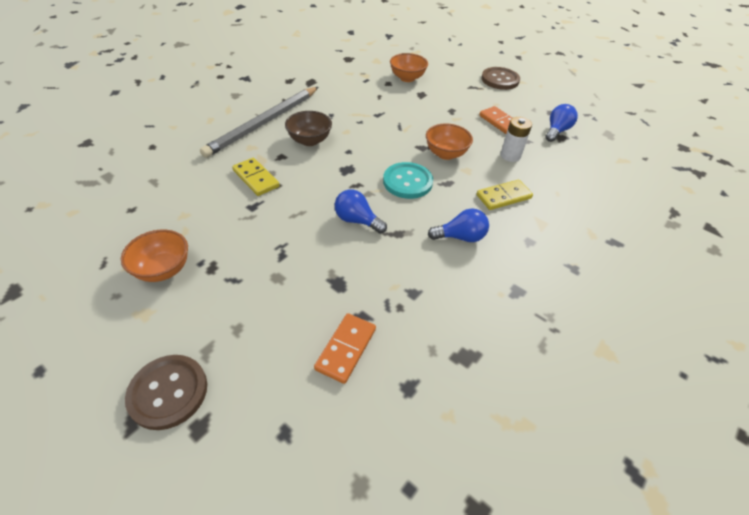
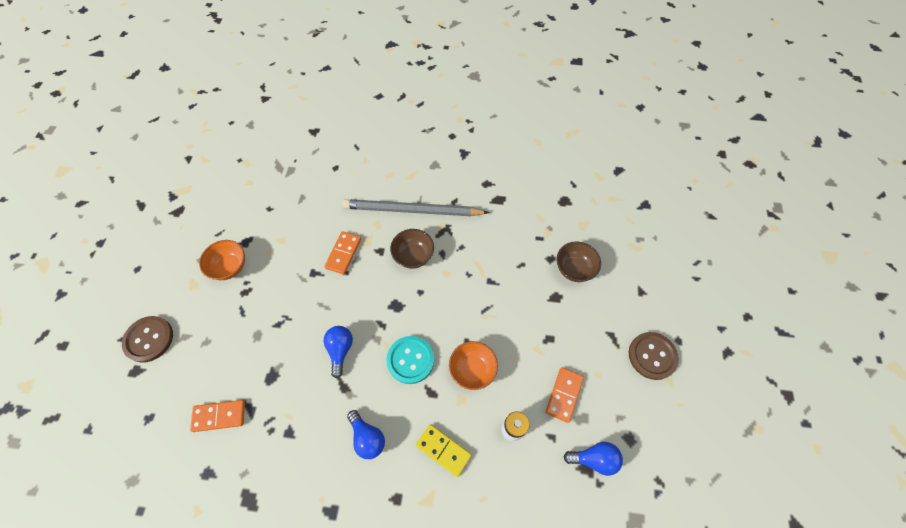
camera: 60 degrees right, 15 degrees up
(256, 178) = (343, 253): yellow domino -> orange domino
(407, 78) = (574, 269): orange bowl -> brown bowl

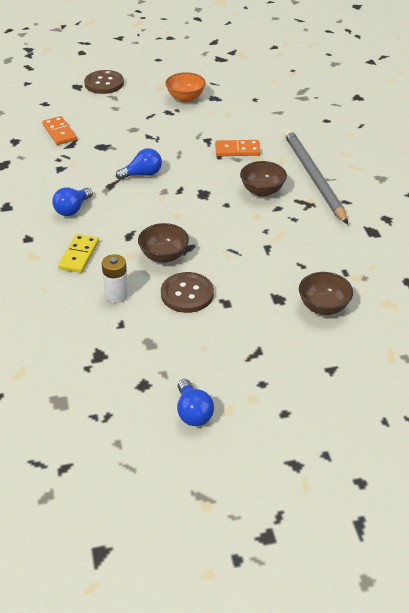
camera: 70 degrees right, 20 degrees down
(410, 360) = (154, 215): turquoise button -> none
(472, 370) = (164, 256): orange bowl -> brown bowl
(564, 395) = (169, 325): orange domino -> none
(594, 459) = (111, 360): blue light bulb -> blue light bulb (193, 412)
(652, 356) = (250, 391): brown button -> brown button (187, 294)

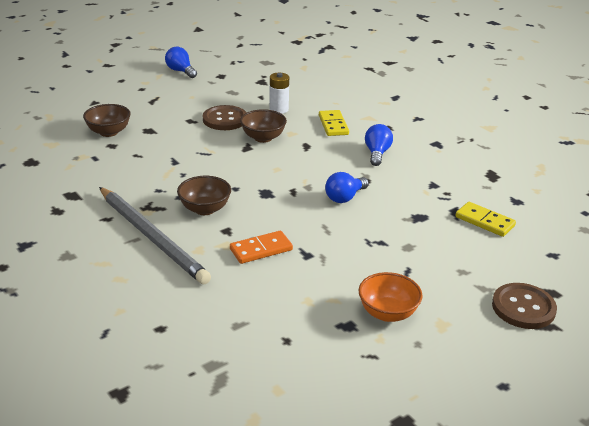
camera: 155 degrees right, 10 degrees down
(59, 132) = (484, 221): orange domino -> yellow domino

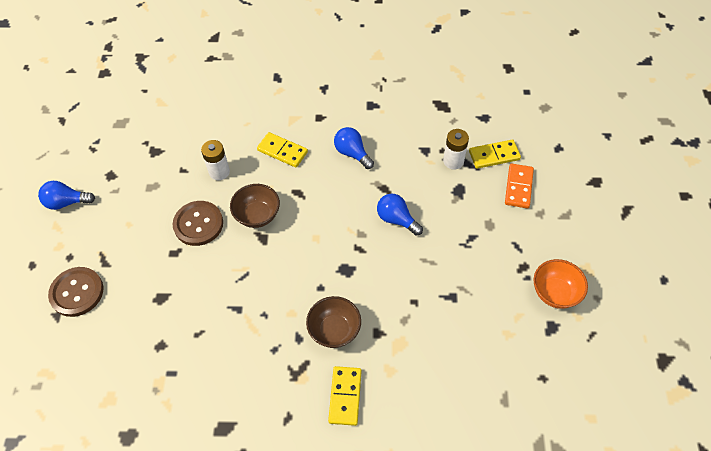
camera: 50 degrees left, 25 degrees up
(109, 132) = (132, 334): brown bowl -> none
(152, 237) = (345, 396): grey pencil -> yellow domino
(261, 249) = (422, 324): orange domino -> orange domino (518, 187)
(344, 197) = (396, 219): blue light bulb -> blue light bulb turned 135 degrees clockwise
(444, 202) = (453, 161): none -> white battery
(523, 308) = (600, 209): brown button -> brown button (77, 292)

